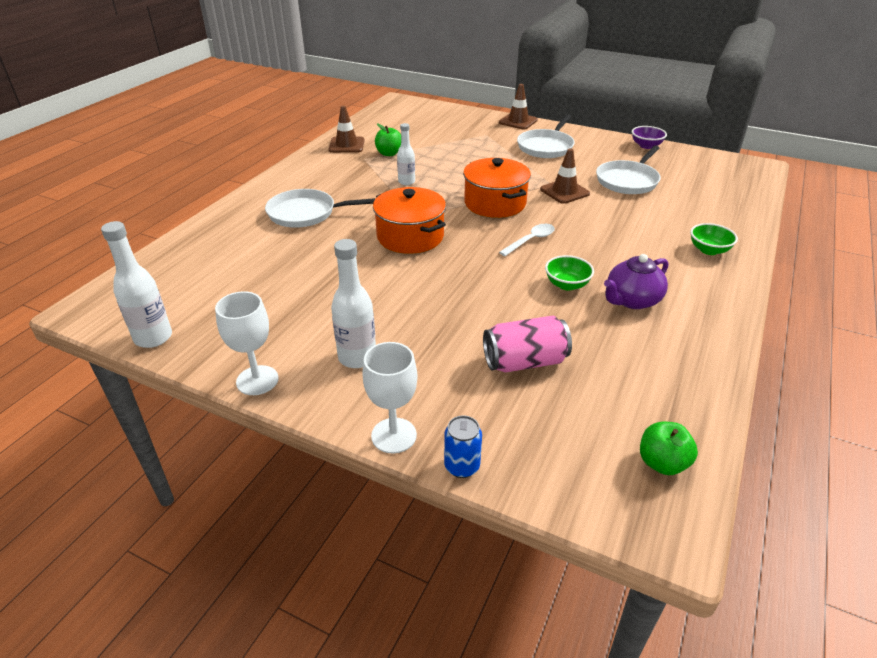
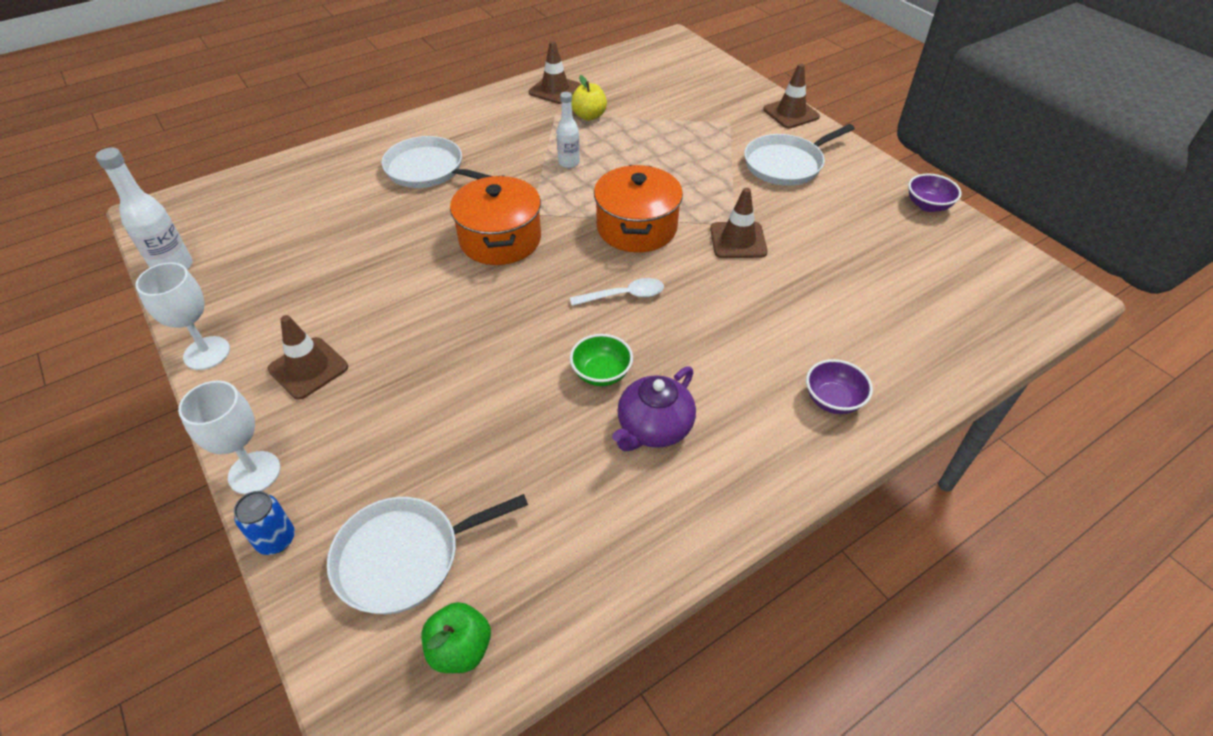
camera: 30 degrees right, 10 degrees up
(357, 357) = (308, 368): white bottle -> brown traffic cone
(389, 153) = (589, 116): green apple -> yellow apple
(524, 362) = (454, 451): pink can -> none
(628, 180) = (840, 252): white pan -> white pan (404, 557)
(632, 300) = (653, 428): purple teapot -> purple teapot turned 45 degrees counterclockwise
(709, 250) = (833, 400): green bowl -> purple bowl

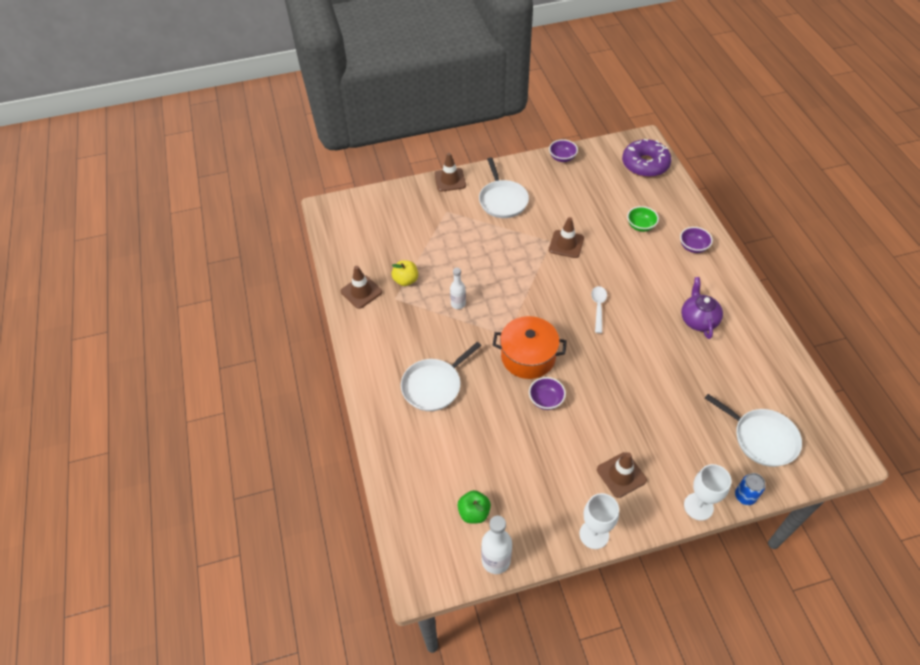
camera: 70 degrees left, 5 degrees up
(404, 557) = (761, 438): white pan -> white pan turned 45 degrees counterclockwise
(428, 269) = (546, 400): none -> purple bowl
(460, 649) = (812, 422): green apple -> green apple (474, 512)
(601, 373) = (656, 332): green bowl -> green bowl (640, 226)
(636, 227) = (539, 286): orange pot -> none
(653, 428) = (698, 320): purple teapot -> purple teapot turned 150 degrees counterclockwise
(1001, 305) = (645, 164): none -> purple donut

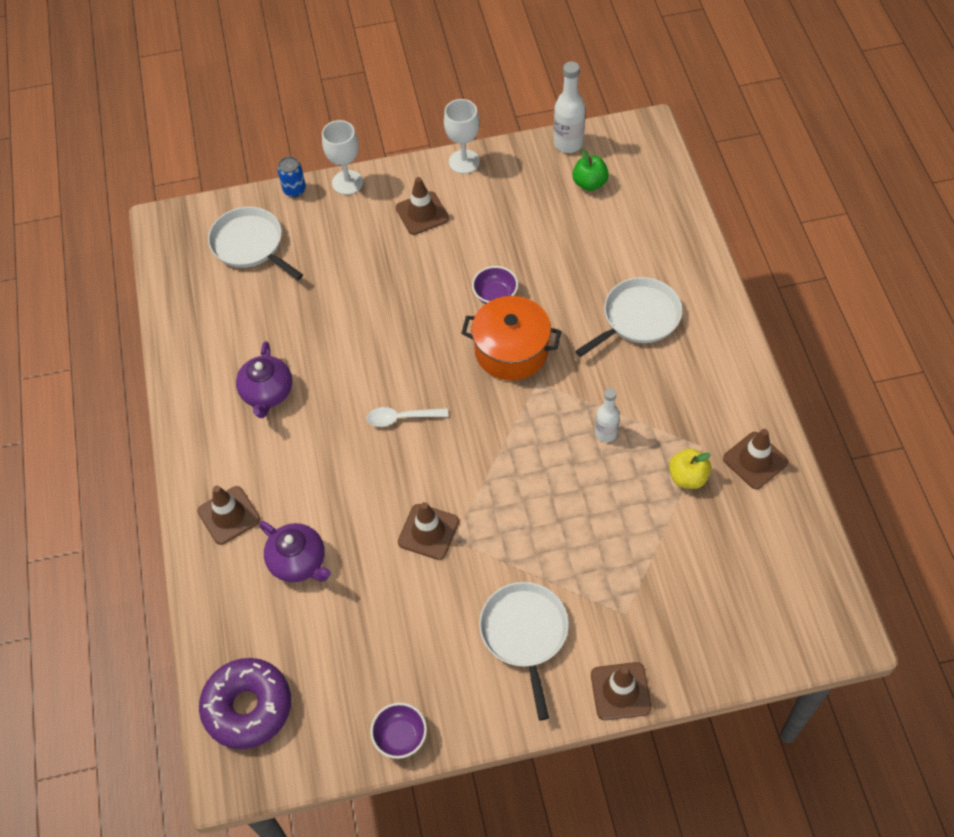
camera: 175 degrees left, 5 degrees up
(598, 307) = (401, 418): white spoon -> white spoon turned 75 degrees clockwise
(640, 226) = (299, 562): green bowl -> purple teapot
(693, 247) = (229, 515): purple bowl -> brown traffic cone

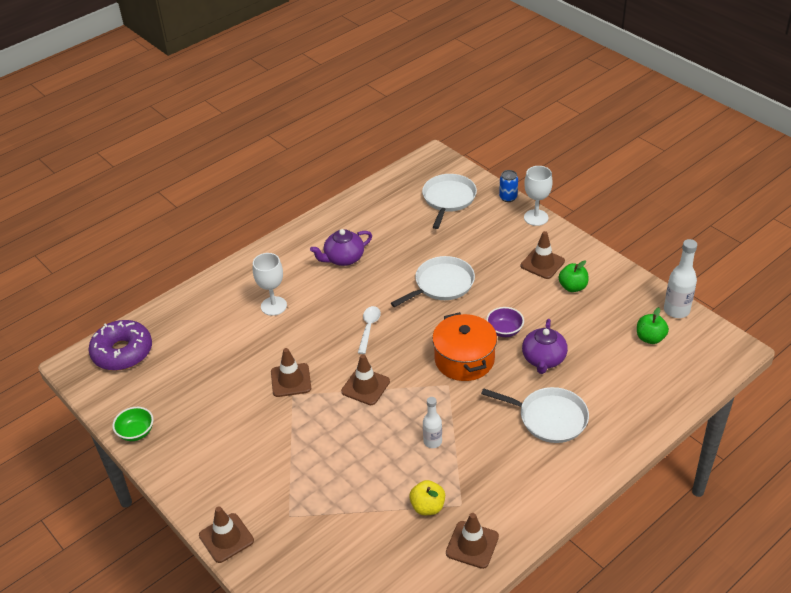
camera: 60 degrees right, 15 degrees down
(229, 515) = (246, 283): brown traffic cone -> brown traffic cone (365, 386)
(299, 562) = (232, 329): purple teapot -> purple teapot (543, 359)
(400, 736) = (136, 432): purple bowl -> green bowl
(401, 418) = (369, 328): white spoon -> white spoon turned 45 degrees clockwise
(464, 162) = (606, 264): white goblet -> white goblet (273, 306)
(476, 206) = (572, 287): none -> green apple
(525, 634) = (242, 465): white pan -> white pan (441, 284)

